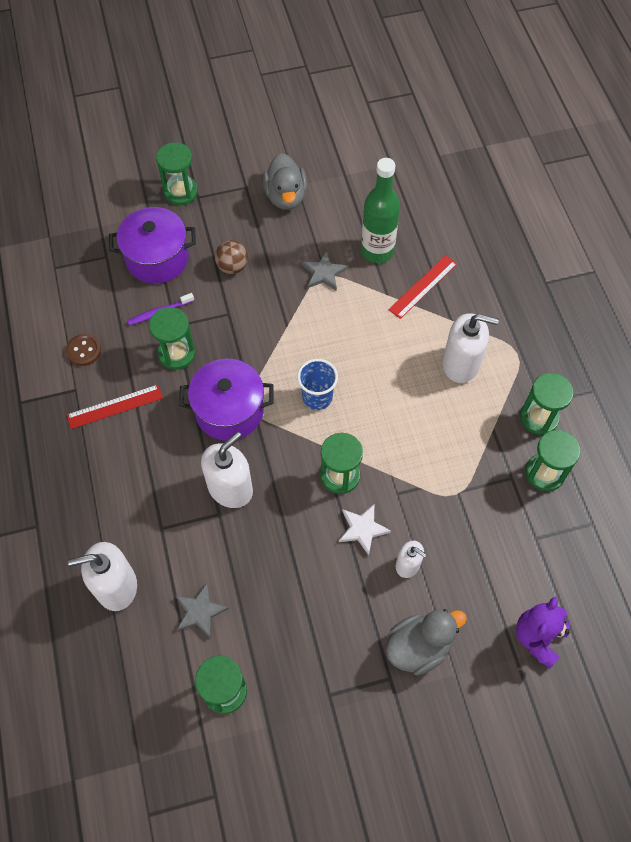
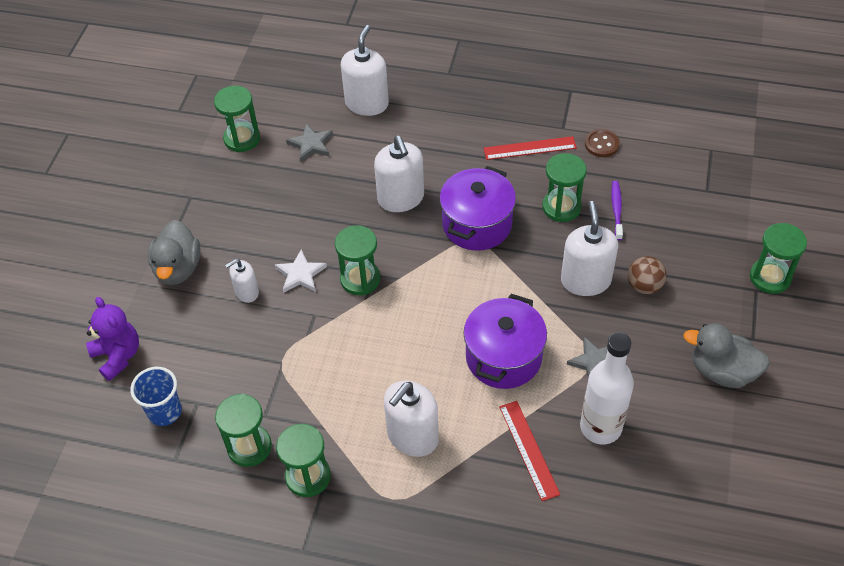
camera: 120 degrees right, 10 degrees down
(115, 406) = (530, 148): red ruler -> red ruler turned 75 degrees clockwise
(157, 258) = (685, 229): purple pot -> purple pot (503, 357)
(248, 307) = (585, 280): none -> white soap dispenser
(317, 397) = (450, 295): blue cup -> blue cup (165, 412)
(377, 251) = (600, 427): green bottle -> white bottle

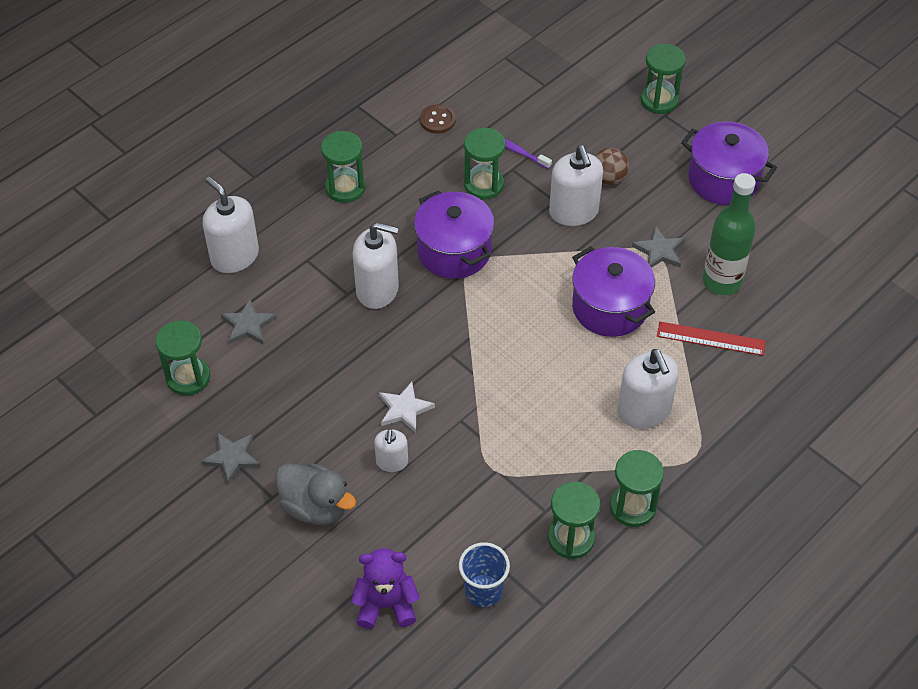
camera: 60 degrees left, 0 degrees up
(190, 199) = (232, 457): none -> grey star
(360, 279) = (447, 366): green hourglass -> green hourglass (345, 188)
(530, 148) = (399, 169): red ruler -> none
(585, 280) = (573, 212): white soap dispenser -> white soap dispenser turned 135 degrees counterclockwise
(600, 427) = (721, 281): white bottle -> green bottle
(722, 371) = (723, 179): grey duck -> purple pot

